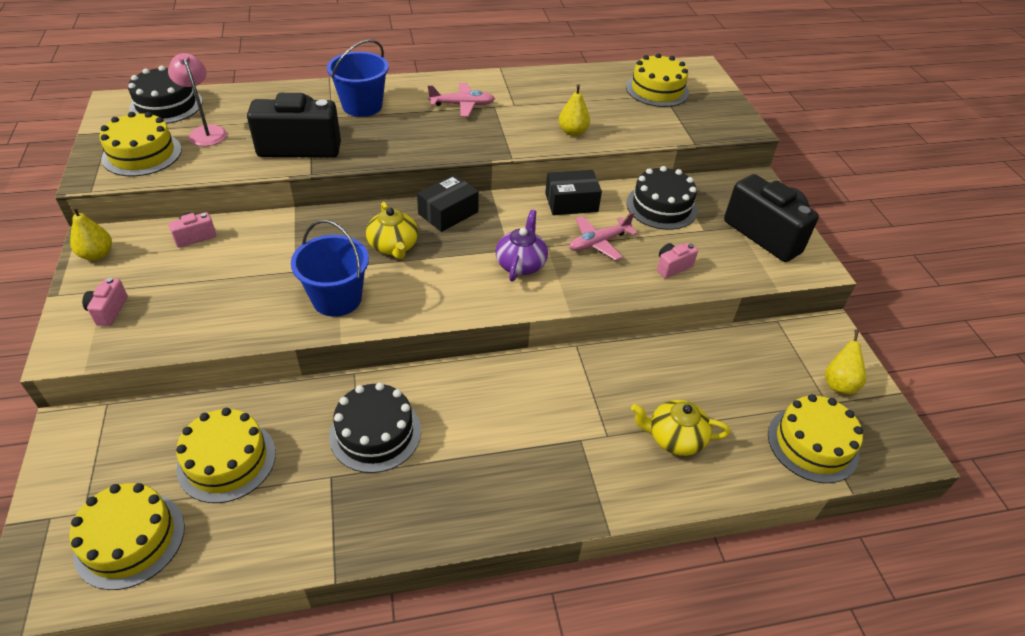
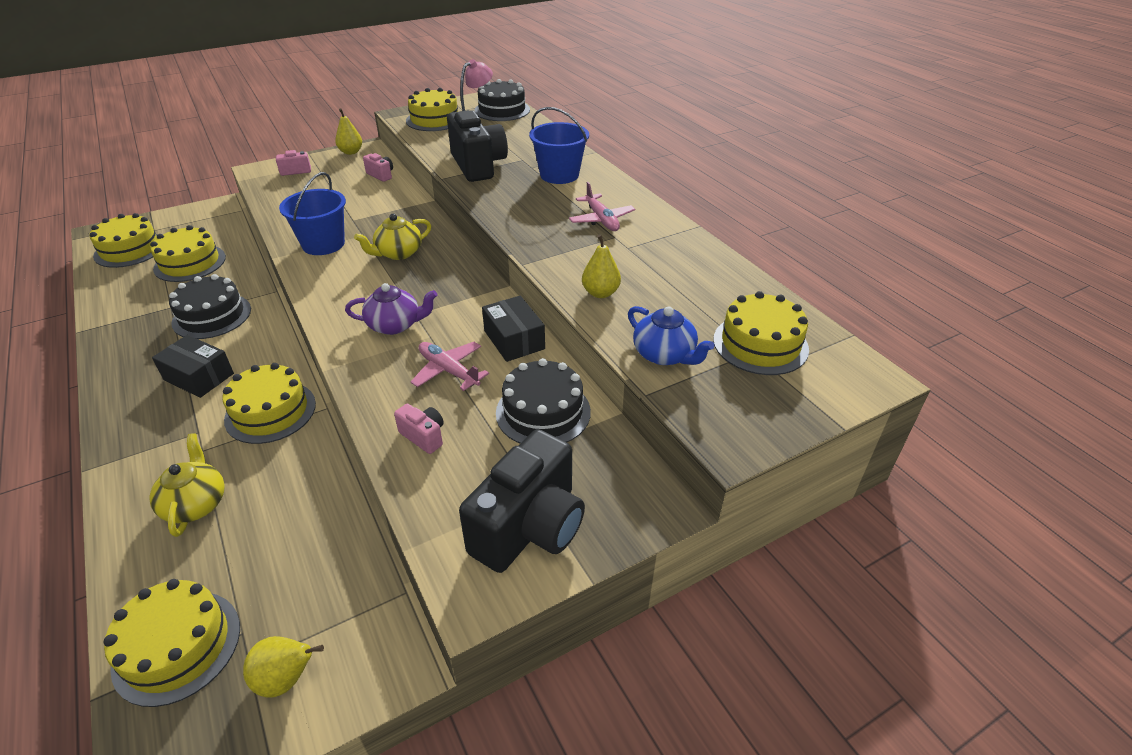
camera: 75 degrees right, 5 degrees down
(448, 213) = (458, 269): black box -> black box (199, 376)
(568, 384) = (270, 411): none -> yellow cake
(657, 126) = (665, 355): none -> blue teapot

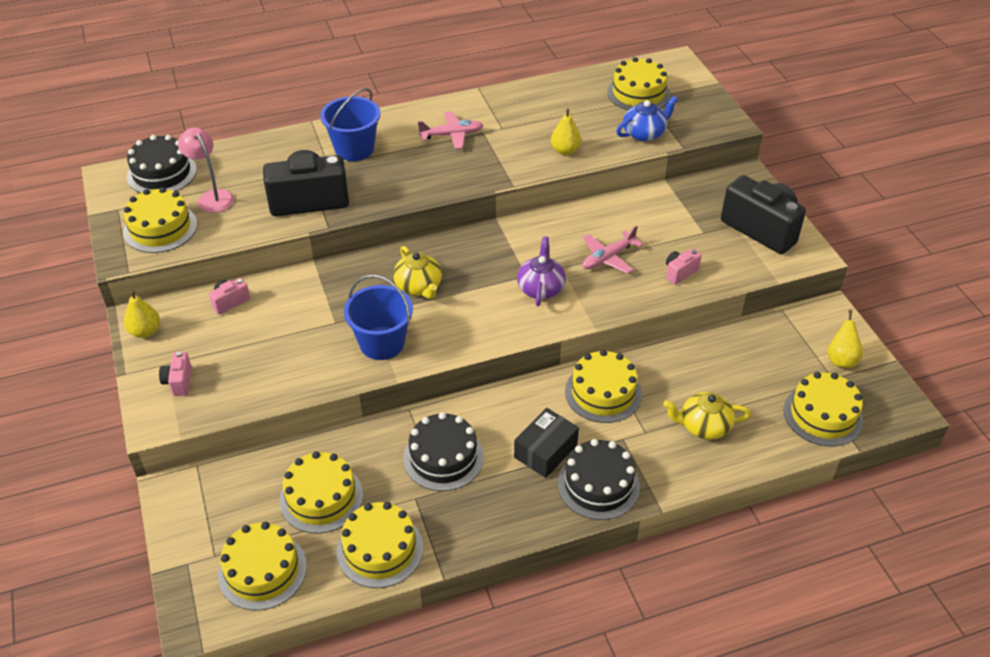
camera: 80 degrees left, 5 degrees up
(123, 296) = (380, 549): none -> yellow cake
(514, 340) = (575, 221): black box -> none
(543, 412) = (660, 214): black cake -> black cake (598, 485)

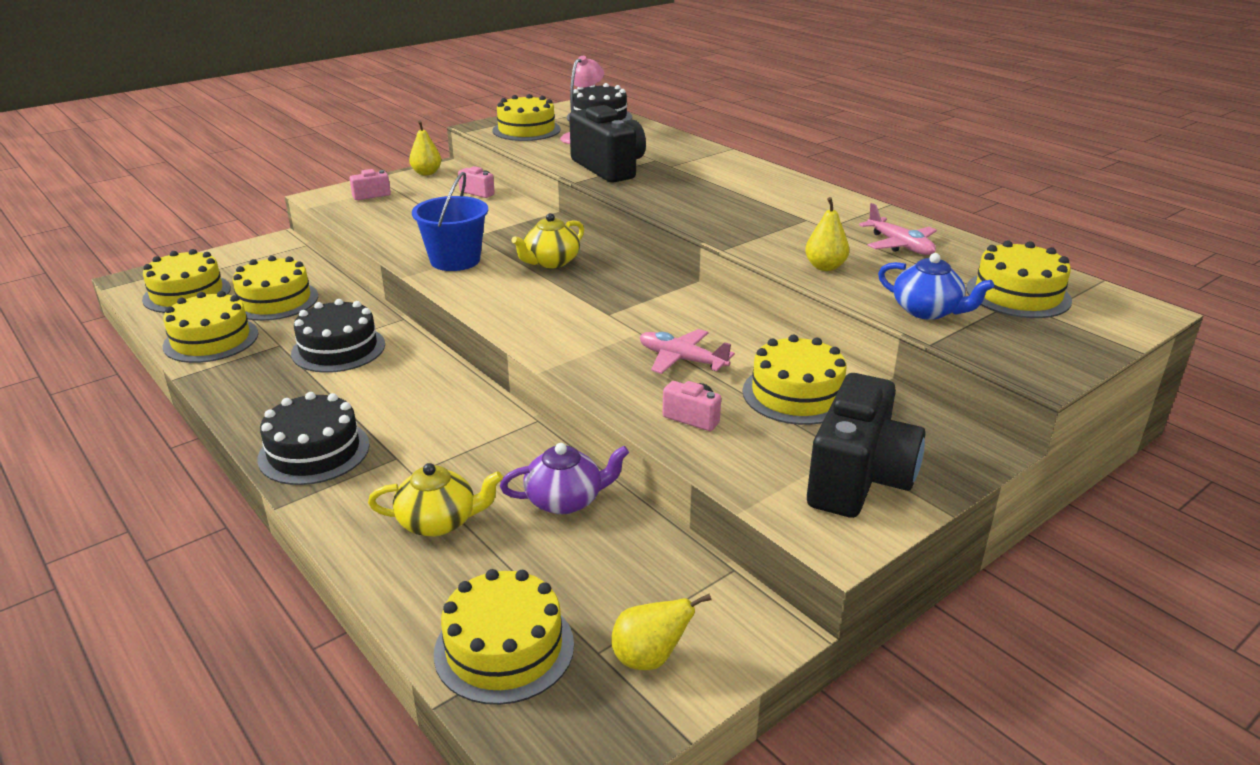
camera: 70 degrees right, 15 degrees down
(354, 149) = (707, 171): blue bucket -> none
(452, 135) = (782, 206): pink plane -> pink plane (900, 245)
(541, 288) = (593, 326): purple teapot -> purple teapot (565, 500)
(545, 451) = (362, 407): black box -> none
(603, 393) = (472, 430): yellow cake -> yellow cake (796, 394)
(703, 426) = (439, 522): yellow teapot -> yellow teapot turned 105 degrees clockwise

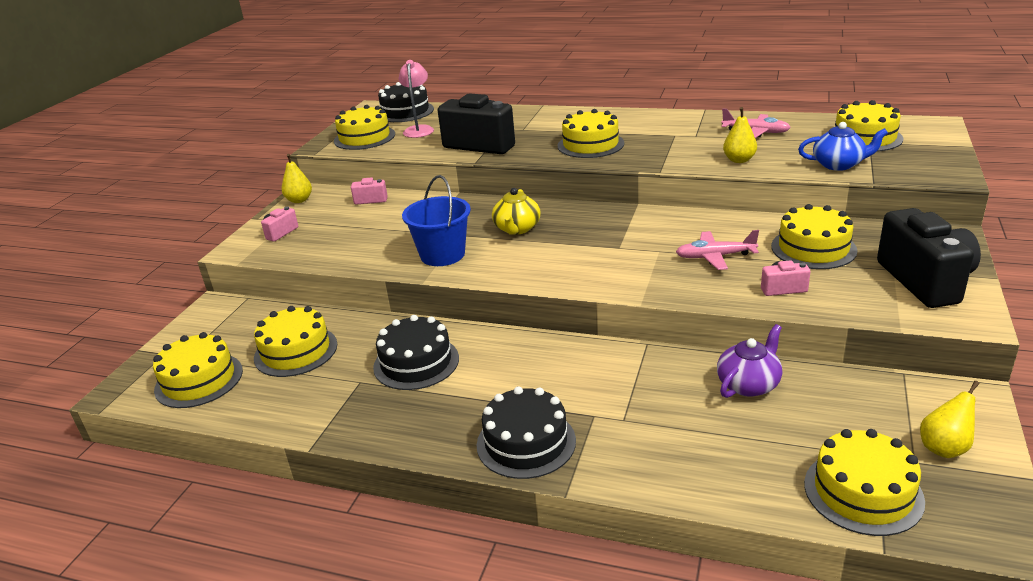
camera: 30 degrees left, 0 degrees up
(211, 340) = (290, 405): yellow cake -> yellow cake (590, 144)
(439, 522) = (694, 440): yellow teapot -> none

